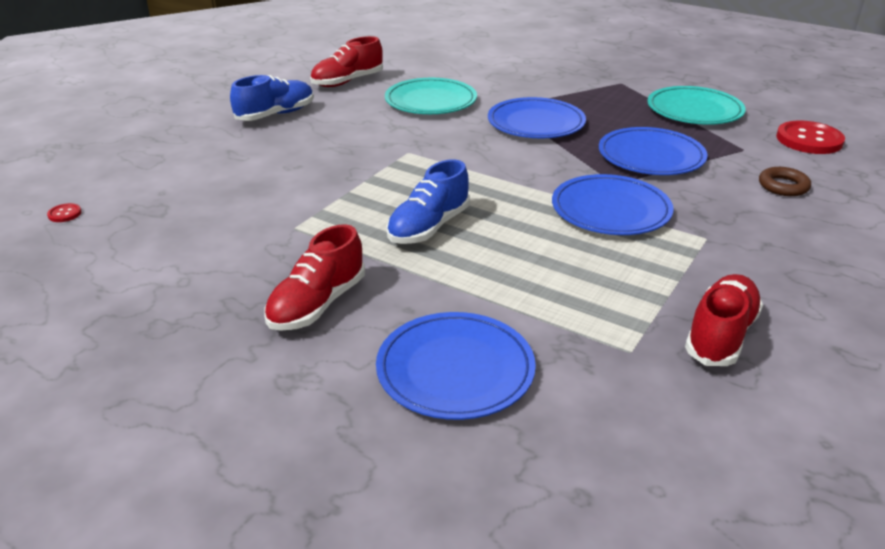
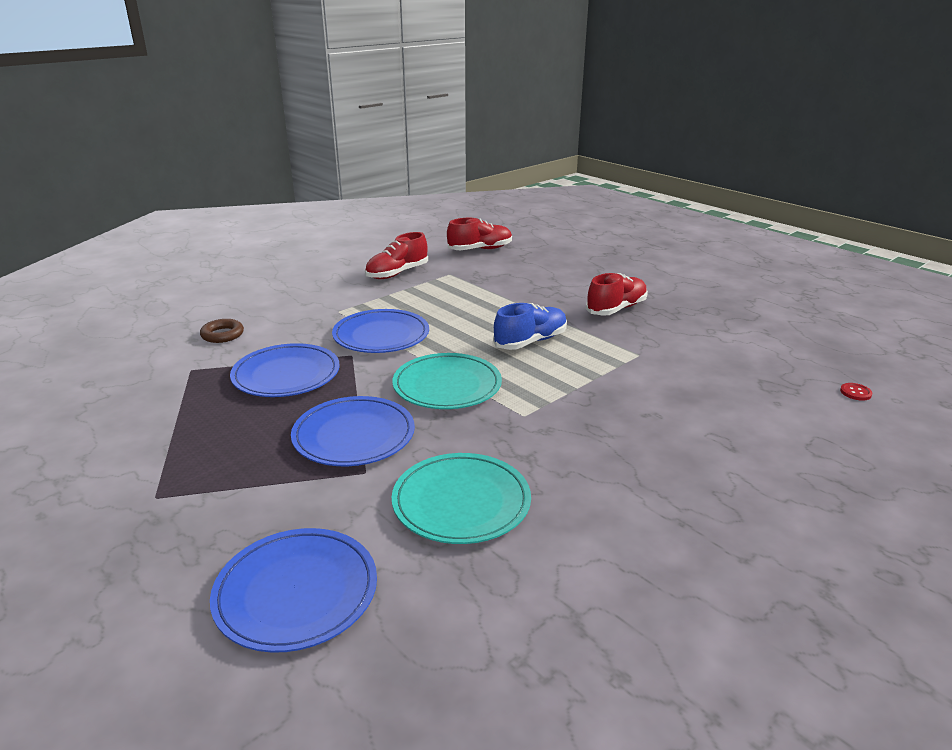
camera: 165 degrees left, 5 degrees down
(275, 115) = (693, 509): blue shoe -> none
(347, 82) = (583, 585): red shoe -> red shoe (480, 249)
(455, 370) = (543, 278): blue plate -> blue plate (296, 592)
(694, 110) = (149, 426): turquoise plate -> turquoise plate (447, 386)
(809, 140) = (112, 370): red button -> none

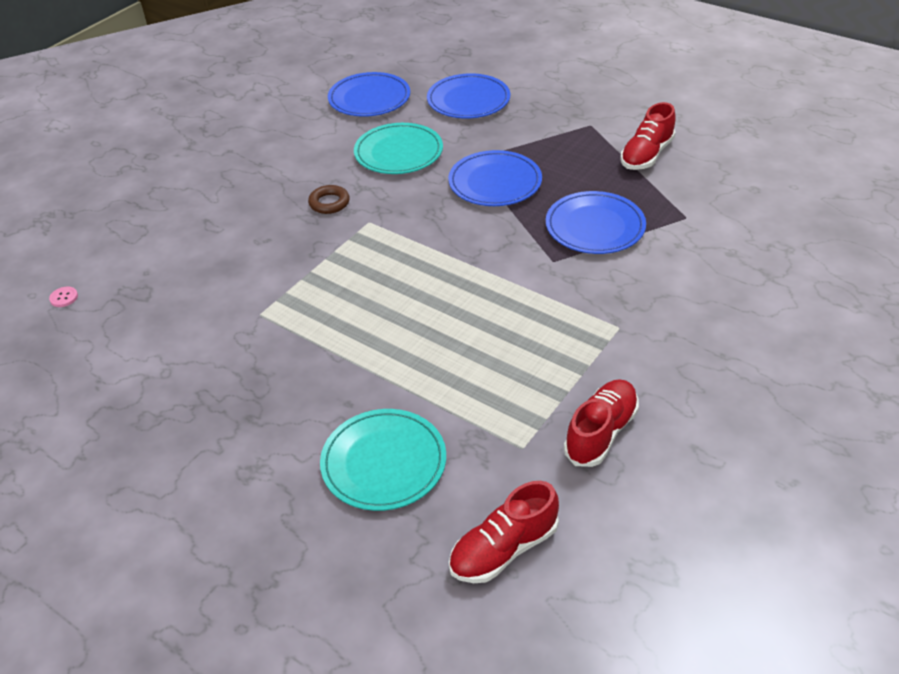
camera: 170 degrees right, 15 degrees up
(222, 335) = (708, 265): brown ring -> brown ring (329, 203)
(381, 335) = (541, 294): blue plate -> blue plate (369, 98)
(447, 386) = (443, 240): turquoise plate -> turquoise plate (384, 462)
(530, 341) = (376, 314): blue shoe -> none
(616, 309) = (274, 398): red shoe -> red shoe (646, 155)
(855, 392) = (64, 297): red button -> pink button

